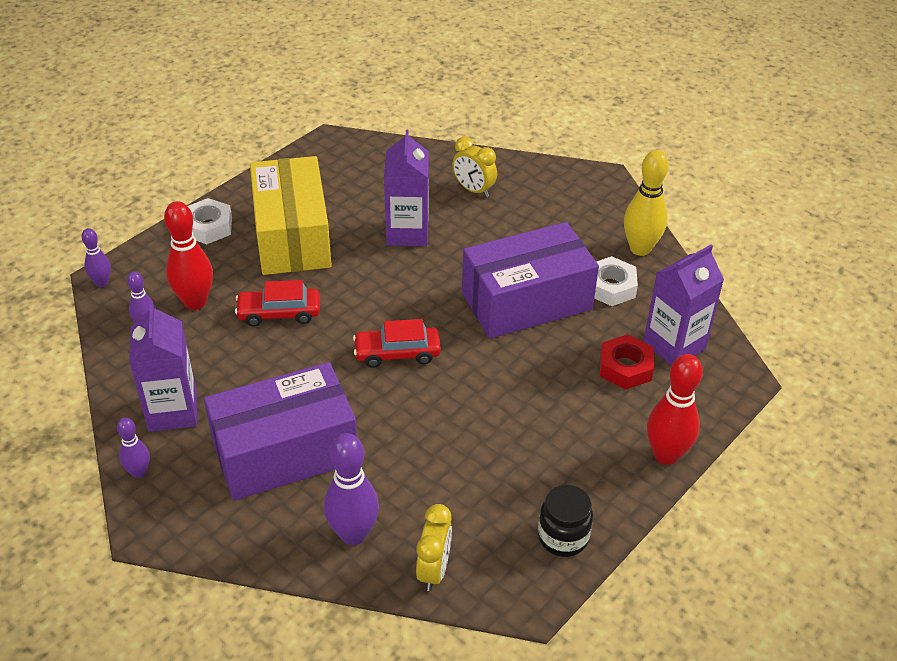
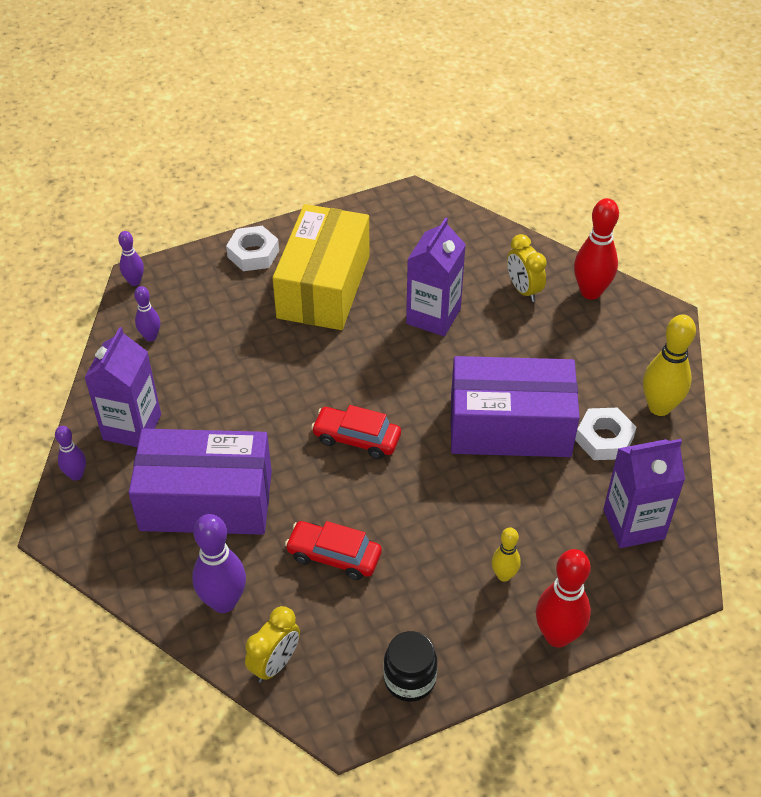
camera: 25 degrees right, 5 degrees up
(195, 302) = (204, 326): red bowling pin -> red bowling pin (590, 292)
(279, 313) = (271, 362): red car -> red car (334, 556)
(592, 422) = (504, 575): none -> yellow bowling pin
(625, 367) = (569, 530): red nut -> none

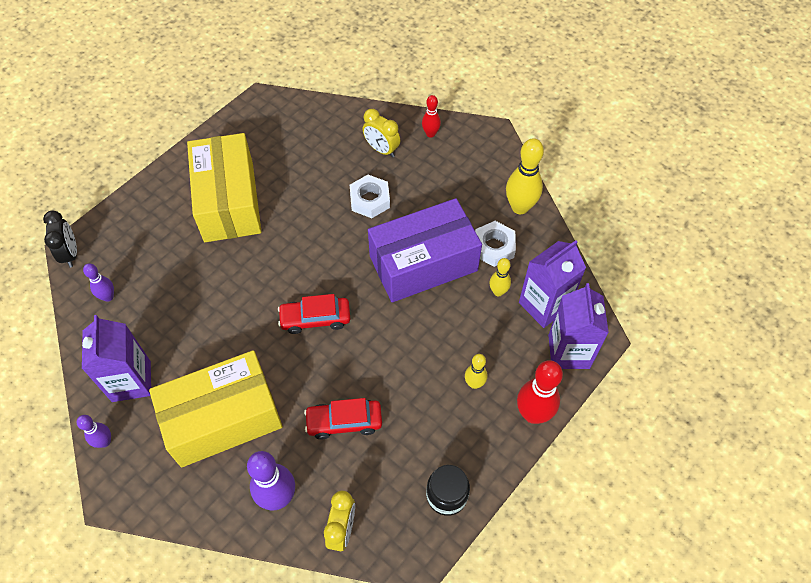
camera: 25 degrees left, 10 degrees up
(134, 282) = (70, 254): purple bowling pin -> black clock
(206, 500) = (223, 418): purple box -> yellow box
(253, 254) = (158, 194): white nut -> white nut (370, 200)
(433, 316) = (325, 195): purple carton -> purple carton (568, 351)
(584, 488) = (498, 292): none -> yellow bowling pin
(590, 292) = (430, 134): red bowling pin -> red bowling pin, size x0.56

